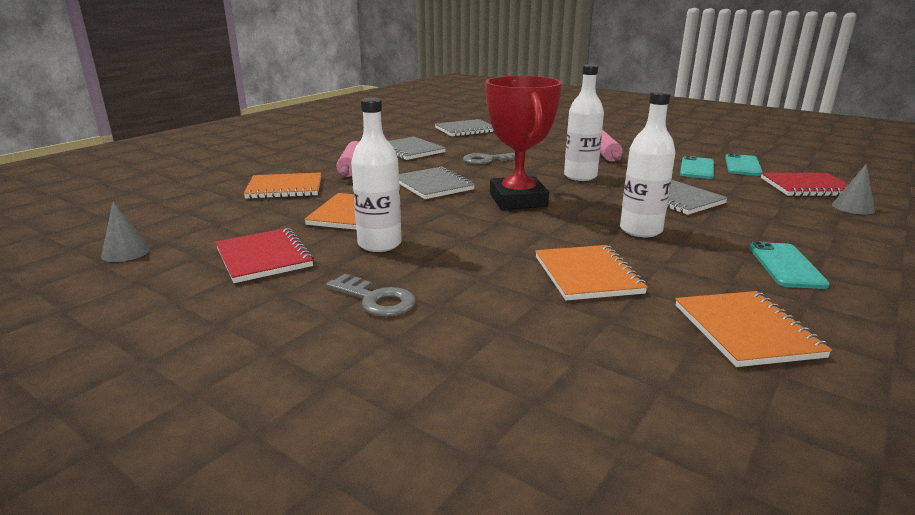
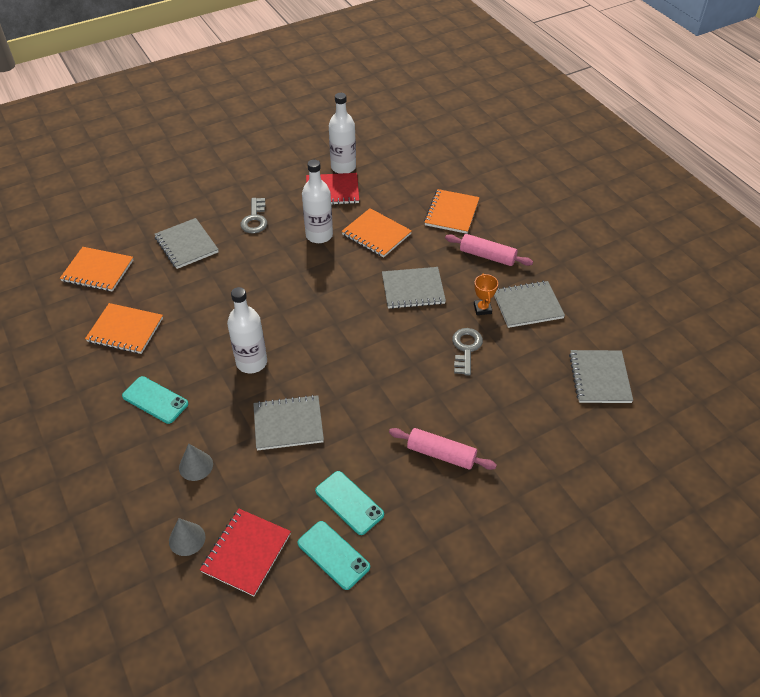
camera: 115 degrees right, 25 degrees up
(126, 252) = (373, 147): grey cone -> grey cone (196, 466)
(376, 300) = (255, 219): grey key -> grey key turned 60 degrees counterclockwise
(430, 161) = (482, 309): none -> orange trophy
(500, 345) = (186, 245): none -> grey notebook
(518, 200) = (349, 324): red trophy -> none
(580, 176) = (380, 392): white bottle -> white bottle (343, 167)
(587, 275) = (218, 303): orange notebook -> orange notebook (98, 271)

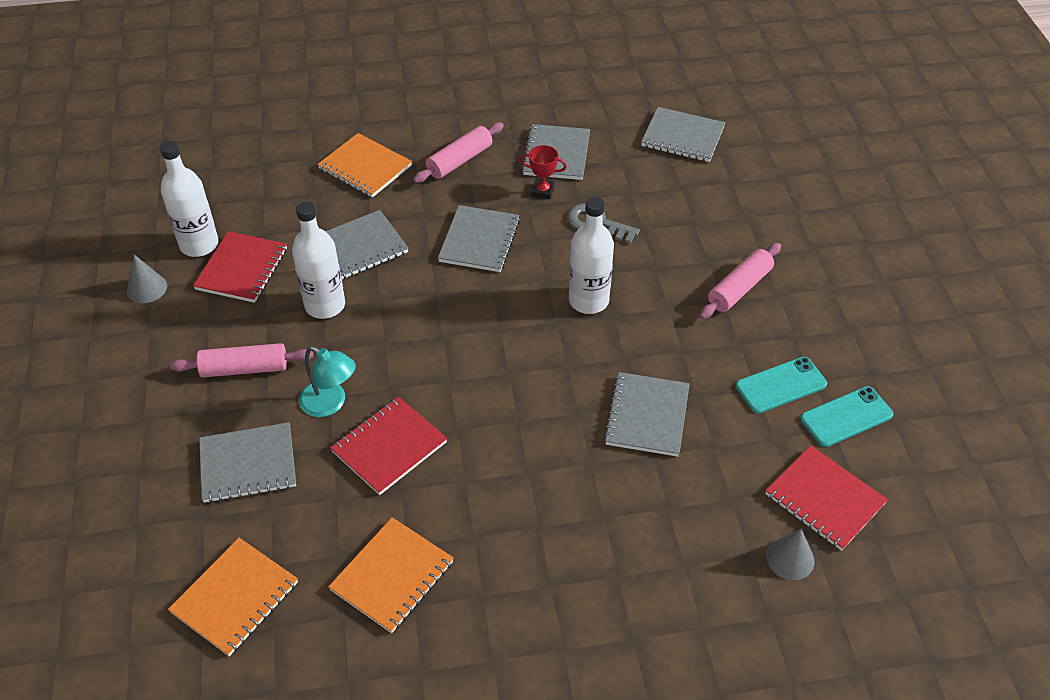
camera: 70 degrees left, 0 degrees up
(155, 400) = (549, 558): turquoise phone -> none
(196, 466) = (680, 528): grey cone -> grey cone (147, 288)
(218, 299) = (389, 447): none -> red notebook
(242, 263) = (330, 403): none -> turquoise lamp
(251, 362) = (528, 432): white bottle -> white bottle (588, 300)
(255, 219) = (244, 369): grey key -> pink rolling pin
(376, 234) = (360, 247): orange notebook -> grey notebook
(482, 309) = (542, 191): orange trophy -> red trophy

